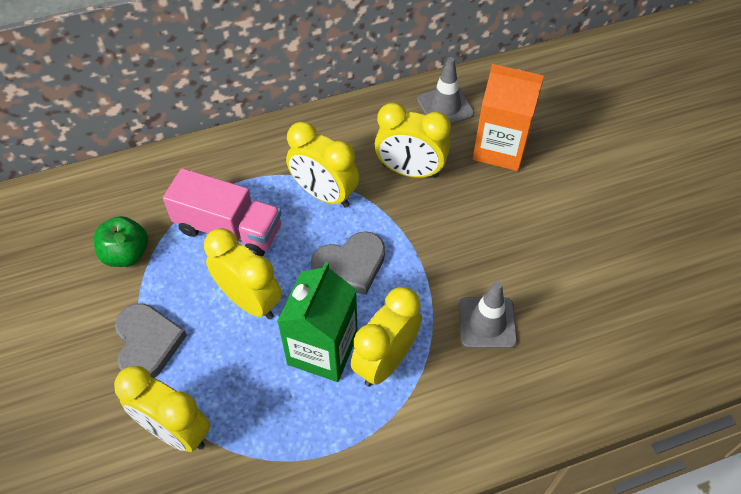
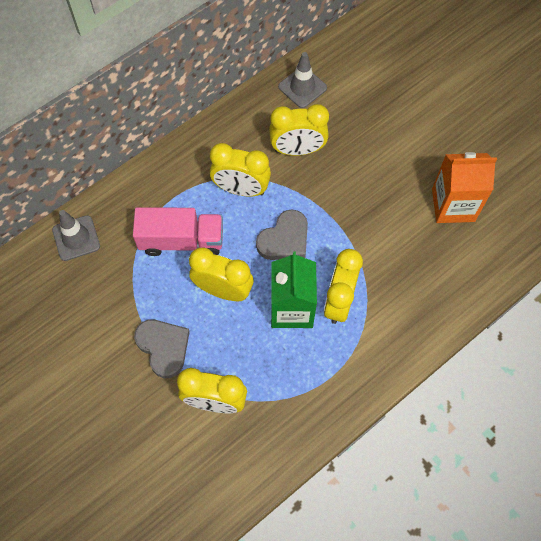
camera: 20 degrees left, 10 degrees up
(126, 254) = (113, 286): green apple -> none
(487, 323) = (398, 250): grey traffic cone -> grey traffic cone (76, 238)
(500, 148) = (357, 110): orange carton -> orange carton (453, 205)

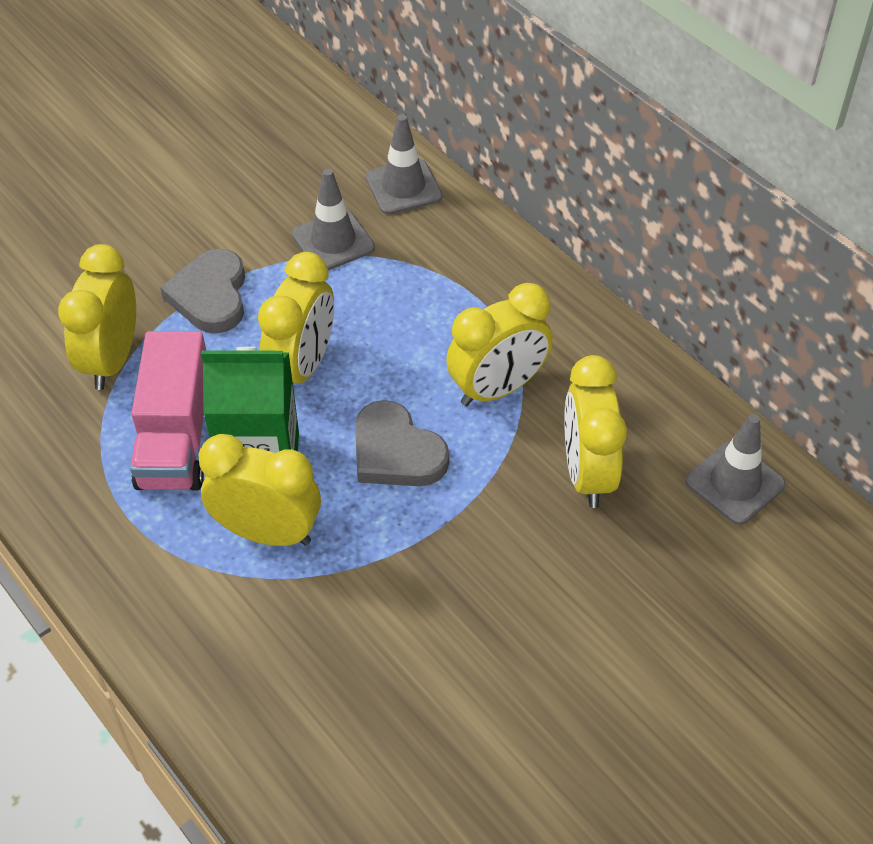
camera: 90 degrees right, 15 degrees down
(121, 277) = (333, 241): none -> grey traffic cone
(163, 347) = (210, 296): grey heart -> grey heart turned 120 degrees clockwise
(181, 240) = (396, 311): pink truck -> pink truck (176, 438)
(241, 189) = (497, 388): yellow clock -> yellow clock turned 135 degrees counterclockwise
(453, 205) = (471, 747): orange carton -> none

